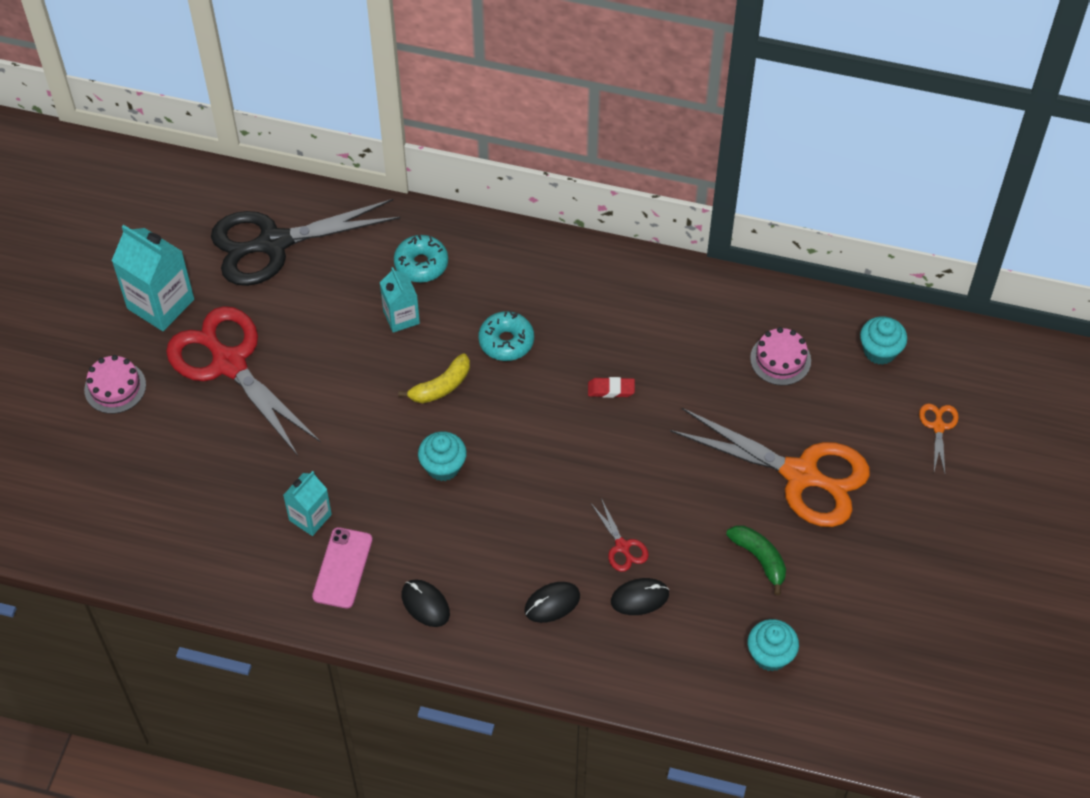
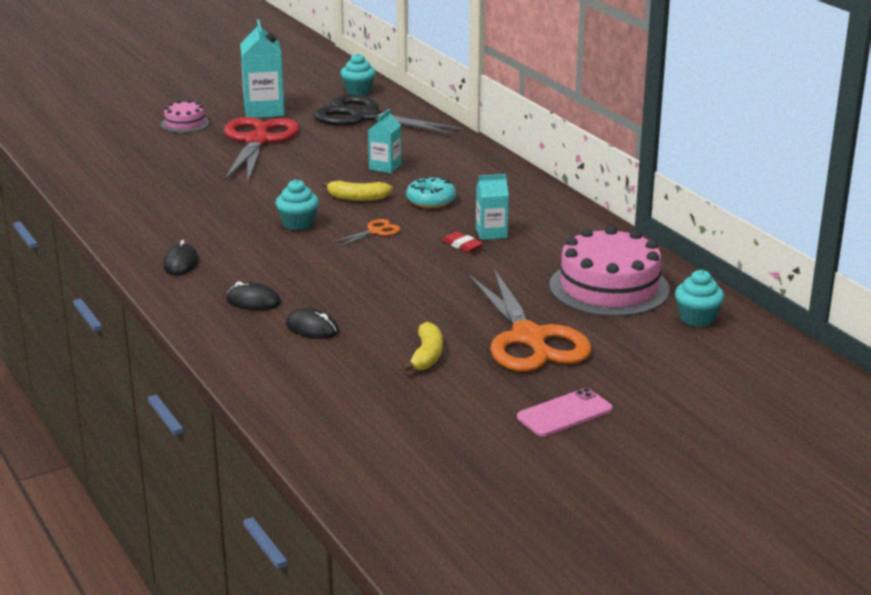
camera: 45 degrees right, 30 degrees down
(310, 517) = (187, 205): turquoise carton -> turquoise carton (491, 233)
(342, 568) = (165, 229): pink phone -> pink phone (564, 413)
(421, 264) = (435, 156): turquoise donut -> none
(622, 546) = (343, 304): red scissors -> none
(759, 559) = (427, 356): green banana -> yellow banana
(770, 655) = (350, 398): turquoise cupcake -> turquoise cupcake (358, 91)
(780, 359) = (609, 287): pink cake -> pink cake, size x1.97
(938, 427) = (683, 371): orange scissors -> orange scissors (375, 232)

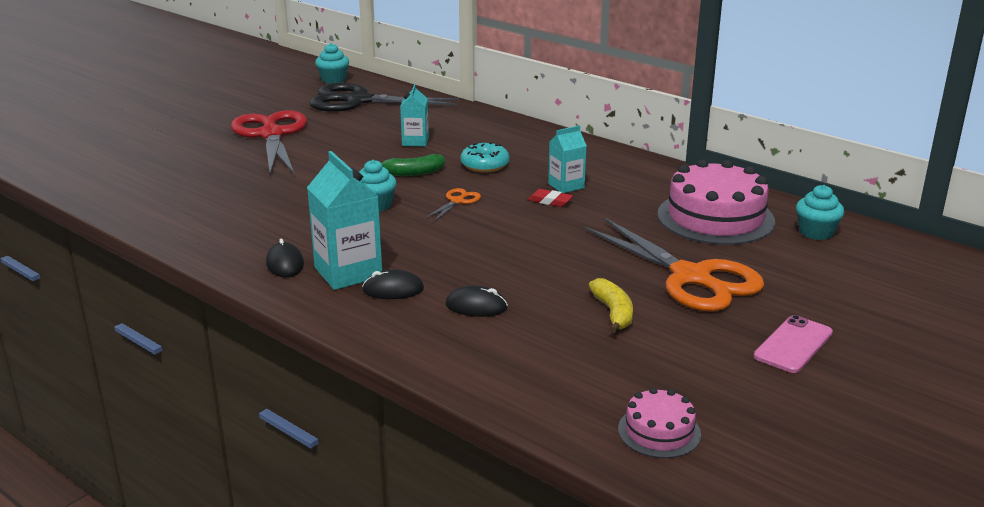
camera: 20 degrees left, 0 degrees up
(185, 123) = (184, 128): pink cake -> pink cake (659, 431)
(264, 110) = (256, 107): turquoise carton -> turquoise carton (348, 272)
(357, 198) = (413, 173): yellow banana -> green banana

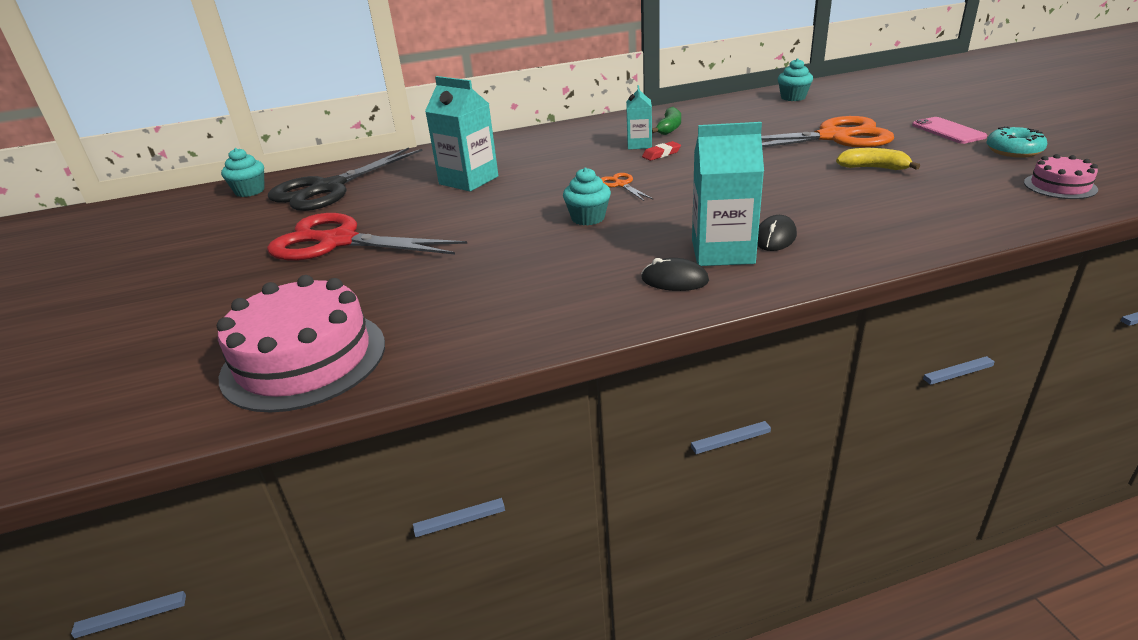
camera: 55 degrees left, 5 degrees up
(413, 173) = (537, 192): green banana -> green banana (669, 128)
(415, 141) = (468, 180): turquoise carton -> turquoise carton, size x1.68
(476, 306) = (831, 210): black mouse -> none
(484, 165) = (561, 163): turquoise donut -> turquoise donut (1013, 151)
(715, 218) = (745, 115): pink cake -> pink cake (304, 359)

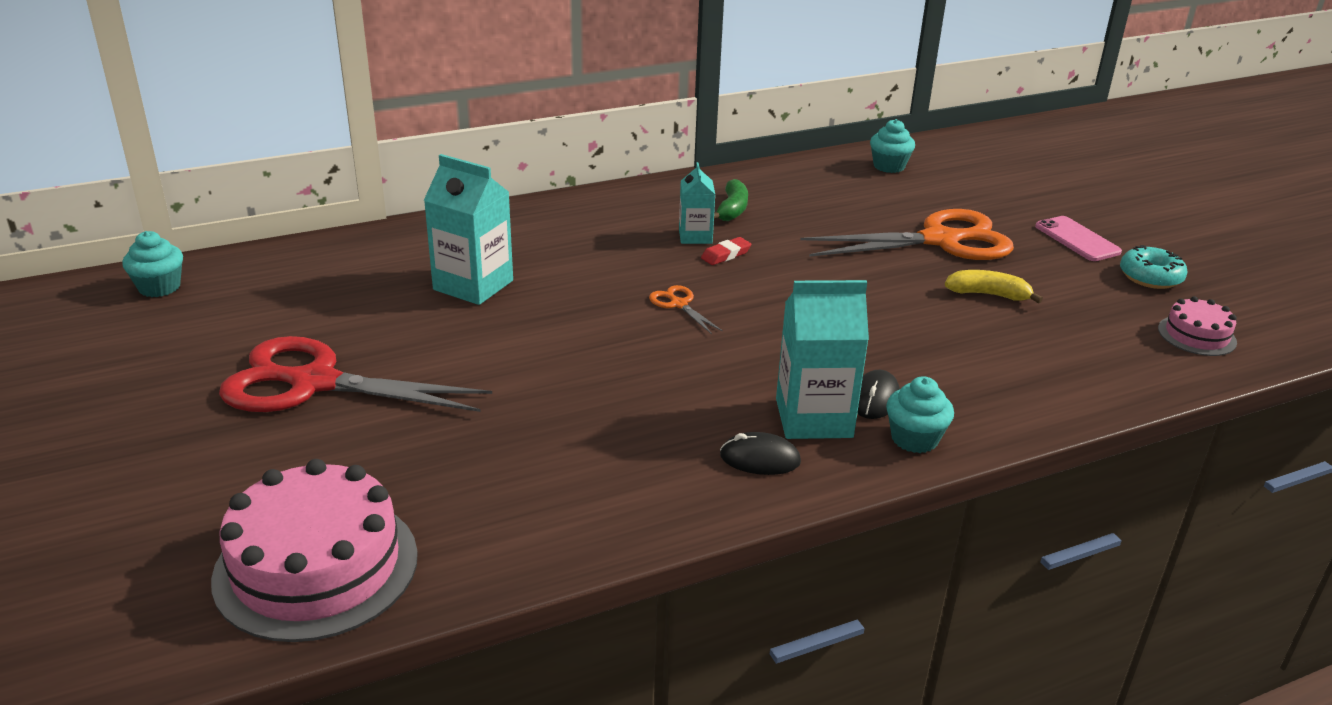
camera: 10 degrees left, 0 degrees up
(329, 188) = (276, 288): black scissors -> none
(588, 218) = (642, 358): turquoise cupcake -> turquoise cupcake (914, 439)

